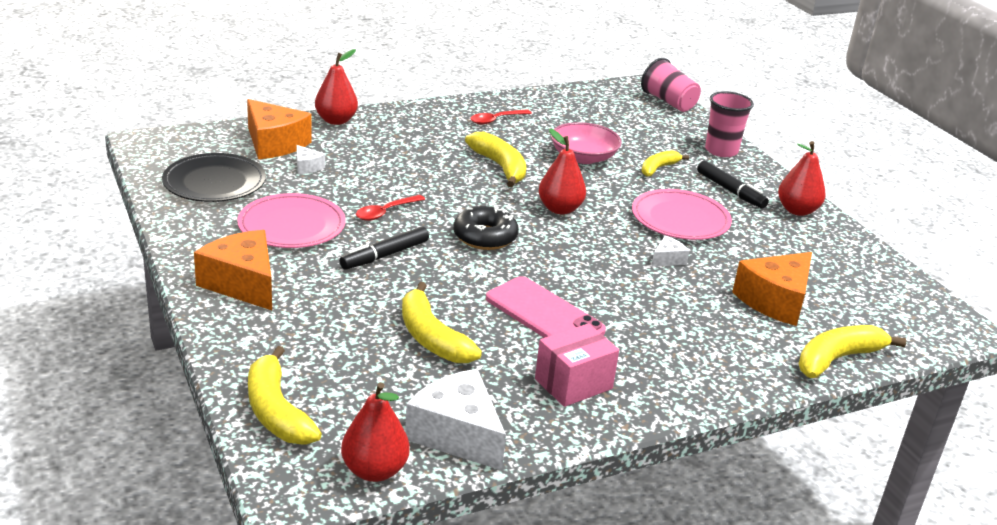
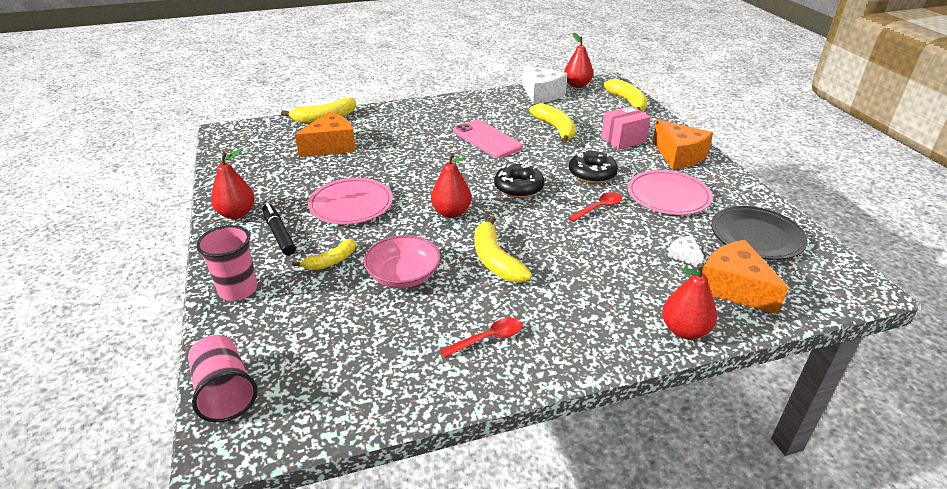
camera: 170 degrees left, 5 degrees up
(384, 255) = (592, 174): black marker -> black donut
(573, 384) = (480, 110): pink box -> pink box (623, 140)
(667, 259) = (385, 172): white cheese -> none

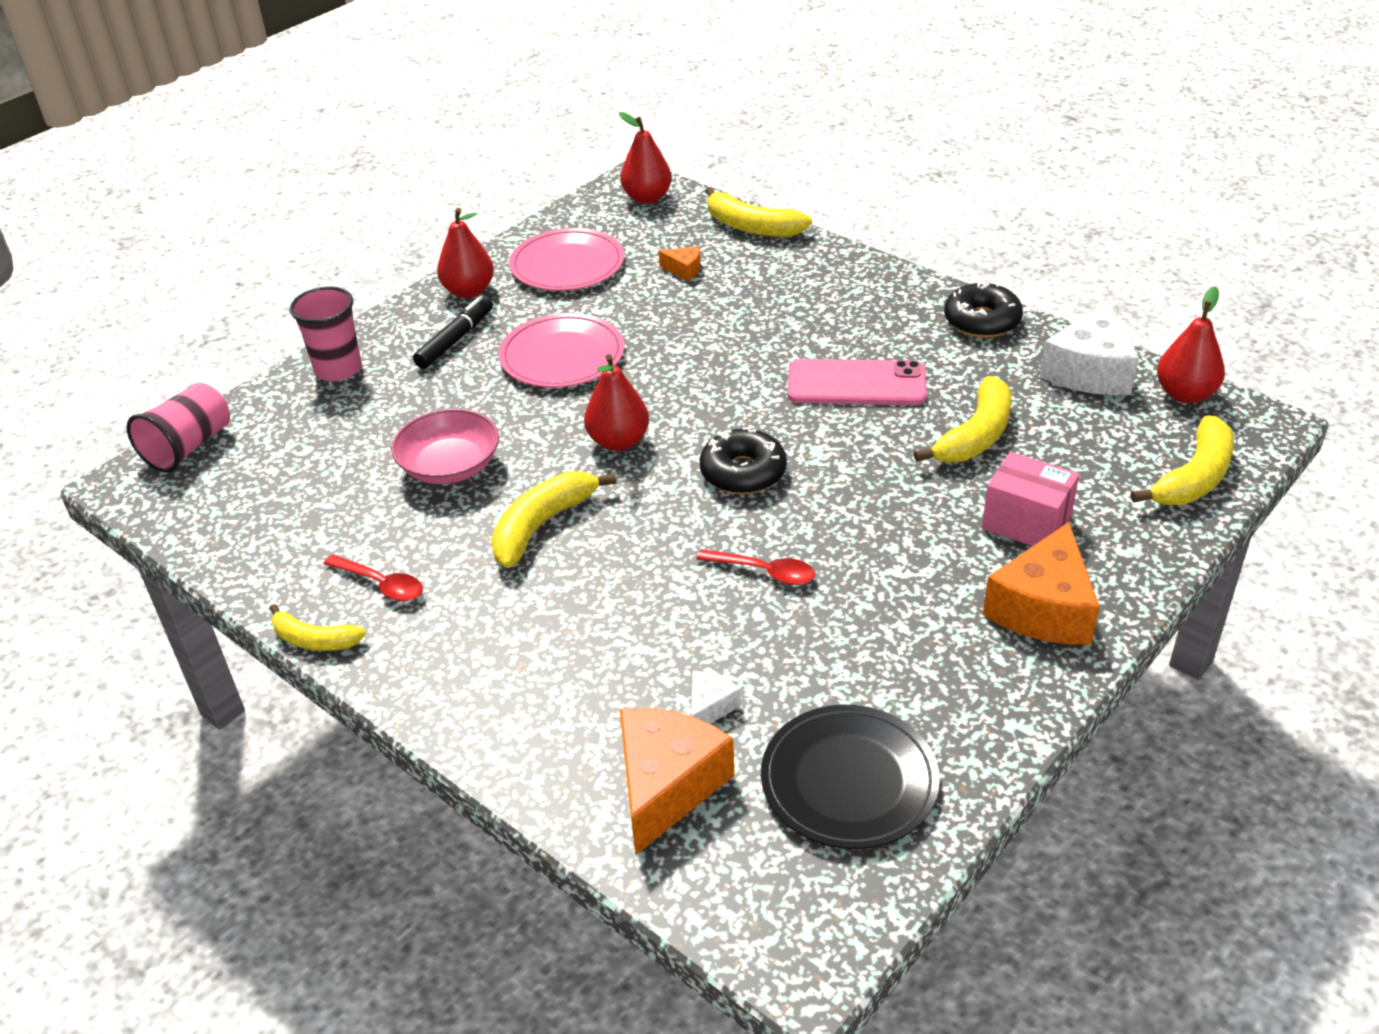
camera: 60 degrees right, 5 degrees up
(330, 261) = (434, 401): yellow banana -> yellow banana (314, 640)
(331, 146) = (684, 270): orange cheese -> orange cheese, size x0.47
(487, 139) = (856, 384): pink phone -> pink phone turned 75 degrees clockwise
(592, 174) = (863, 529): black donut -> black donut (982, 321)
(668, 196) = (880, 636): pink plate -> pink plate (567, 265)
(684, 330) = (520, 758): red pear -> red pear (647, 198)

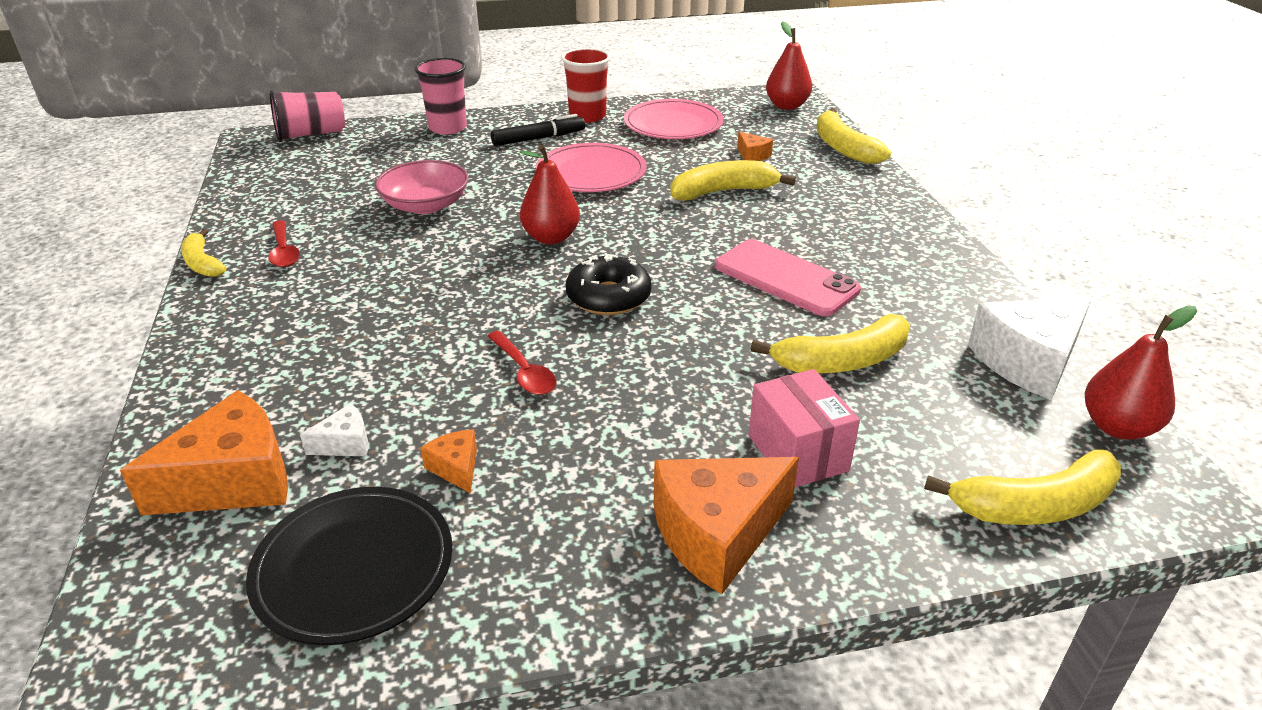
camera: 35 degrees right, 5 degrees down
(469, 291) = (587, 116): red pear -> red cup
(542, 525) = (425, 265): yellow banana -> yellow banana (723, 192)
(819, 672) = (456, 468): none -> orange cheese
(982, 321) = (964, 280): black donut -> none

